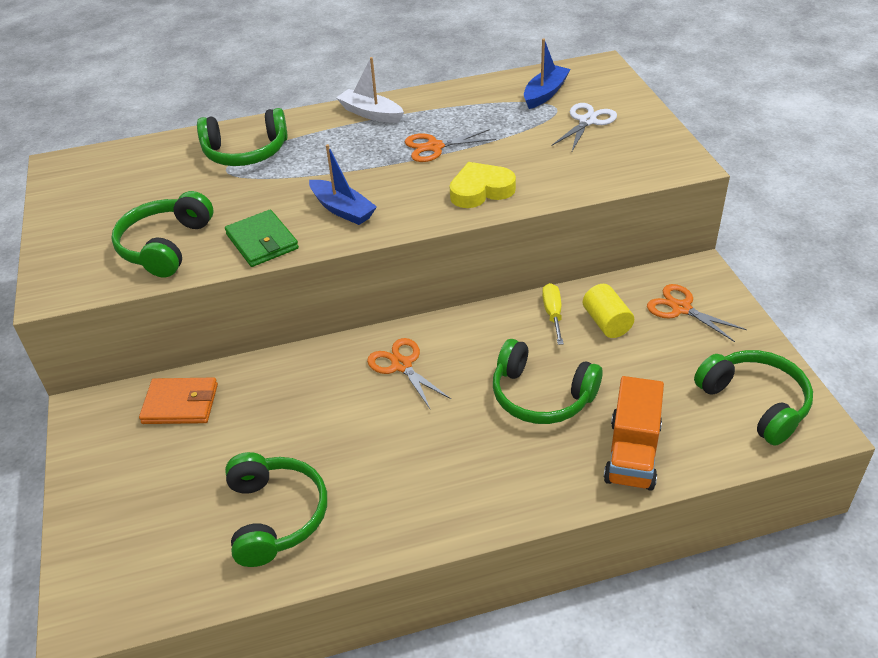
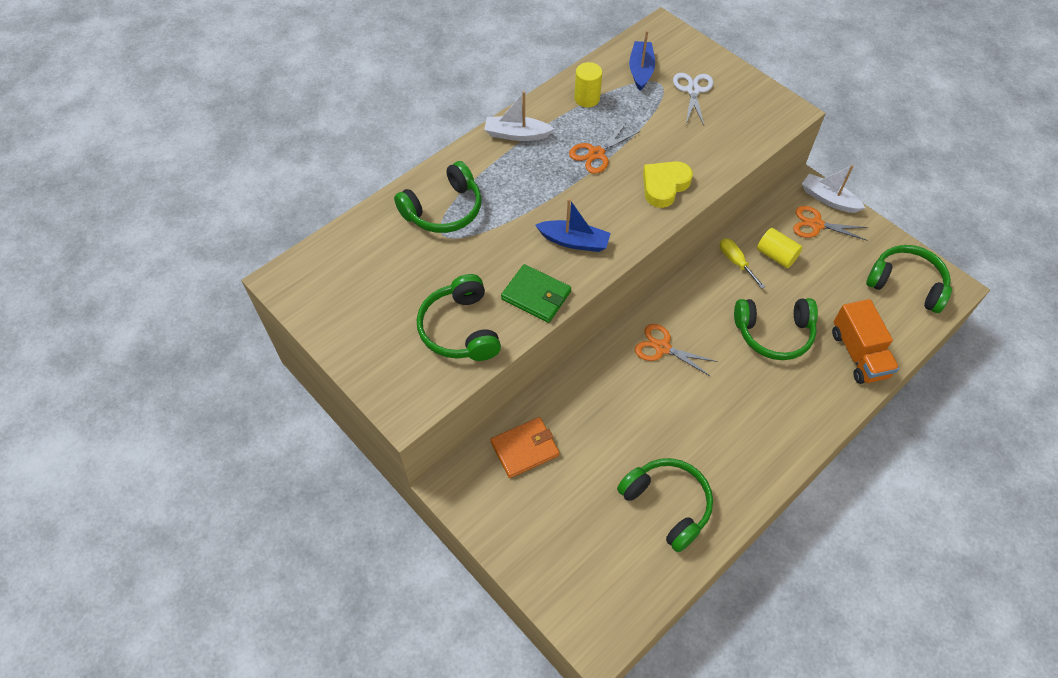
camera: 30 degrees left, 15 degrees up
(467, 102) = (587, 98): none -> yellow cylinder
(717, 289) = (828, 199): none -> white boat

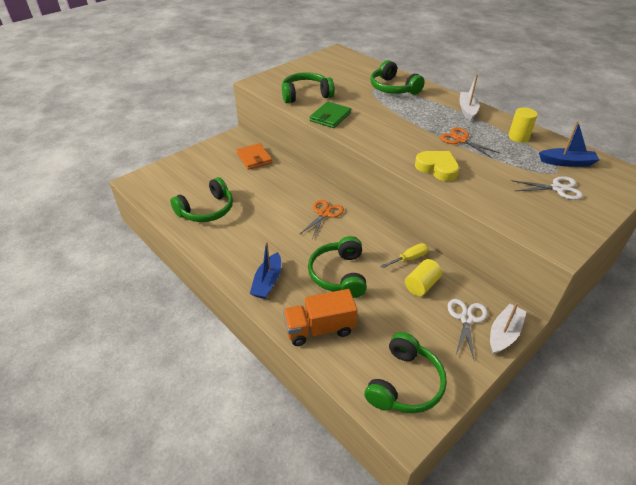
camera: 90 degrees right, 15 degrees down
(574, 241) = (375, 130): blue boat -> blue boat (267, 282)
(816, 225) = (466, 319): orange scissors -> white scissors

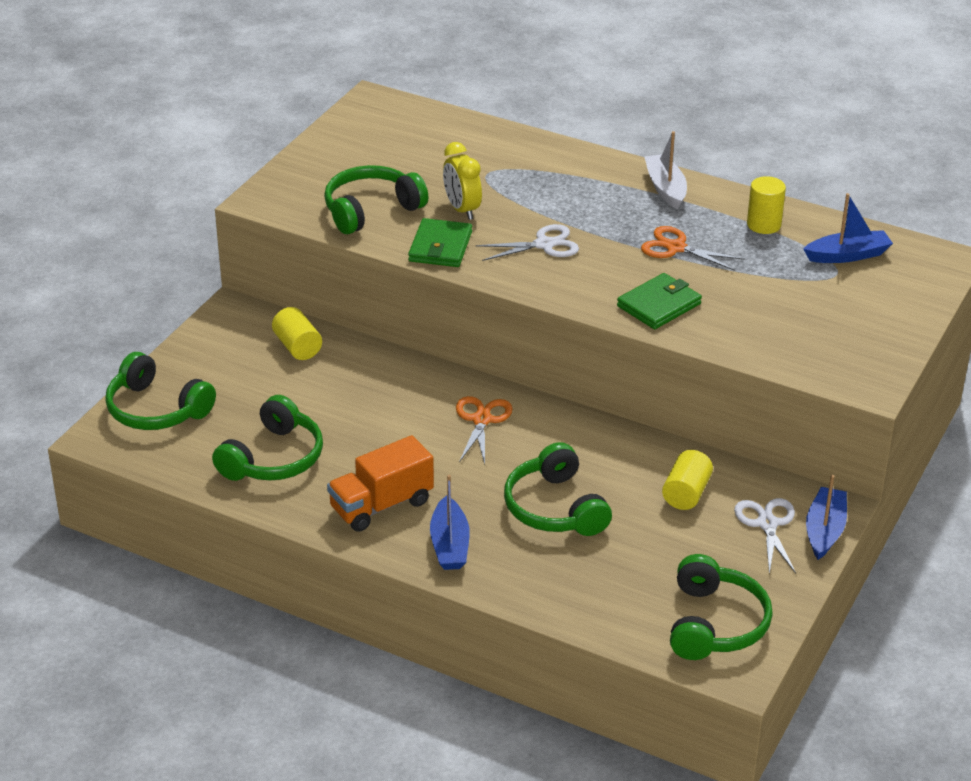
camera: 20 degrees left, 5 degrees down
(254, 158) = (297, 347): orange wallet -> yellow cylinder
(319, 329) = (564, 588): orange truck -> orange truck (381, 505)
(352, 102) = (462, 209): none -> yellow clock
(393, 88) = (520, 166): green headphones -> green headphones (156, 409)
(409, 258) = (652, 459): yellow screwdriver -> none
(437, 168) = (659, 305): yellow heart -> green wallet
(504, 333) = (824, 530): white boat -> blue boat
(557, 188) = (844, 301): white scissors -> white scissors (544, 245)

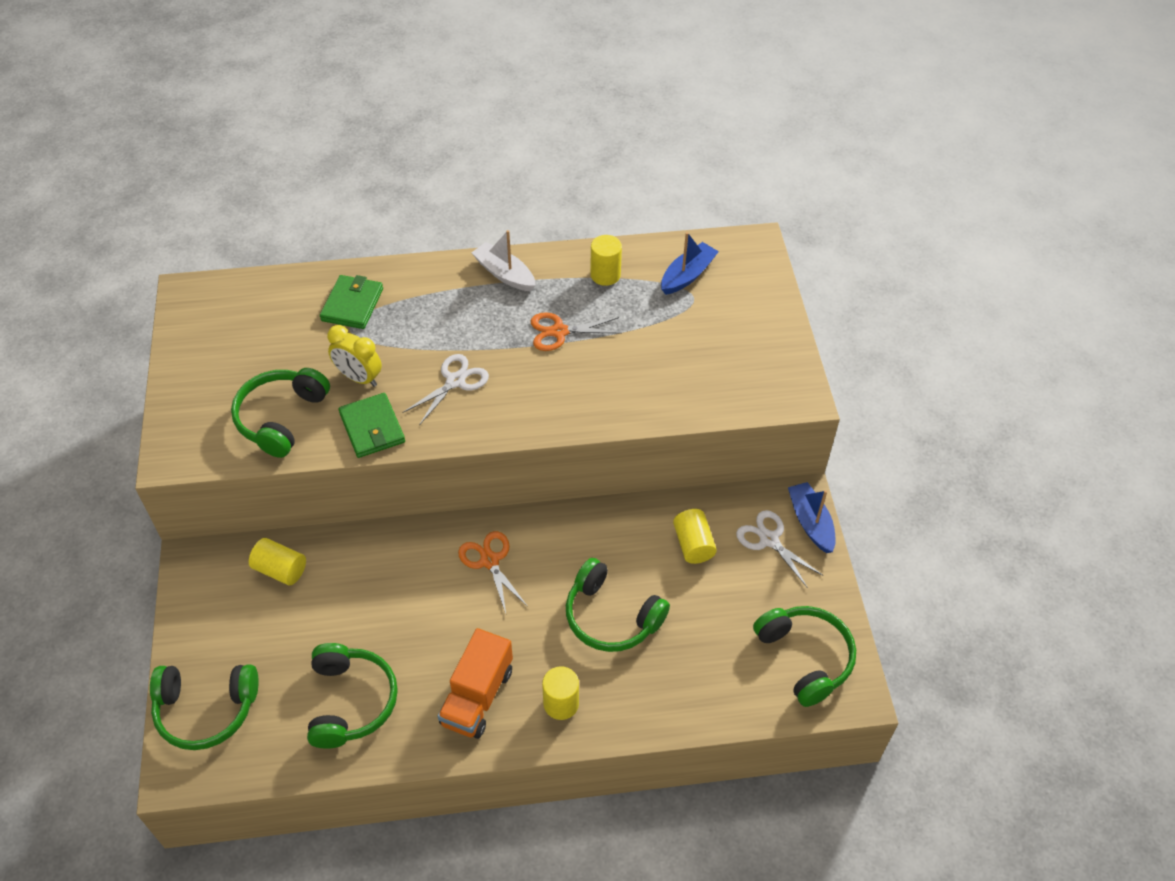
camera: 35 degrees left, 15 degrees up
(450, 545) = (561, 703): blue boat -> yellow cylinder
(659, 305) = (592, 398): green wallet -> green wallet (352, 304)

